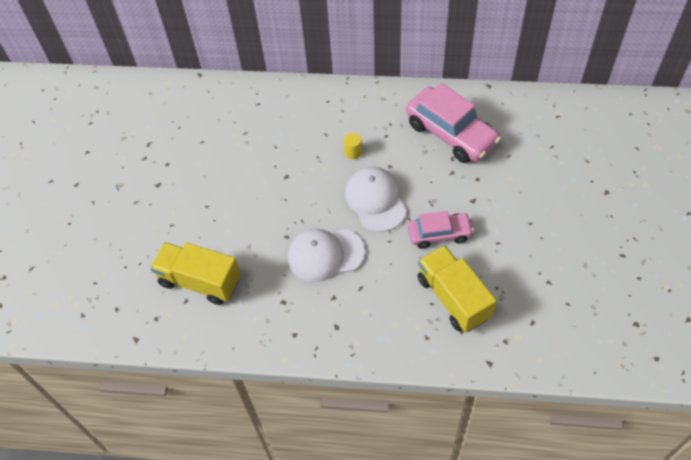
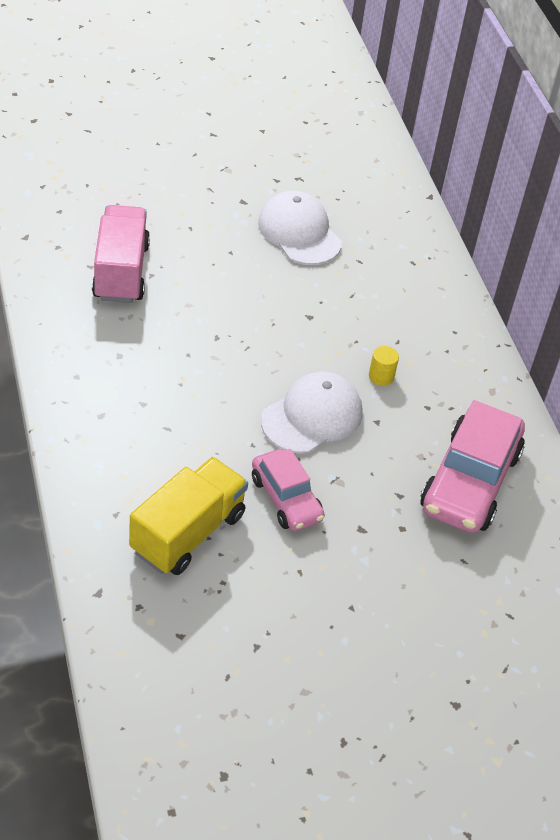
camera: 60 degrees right, 10 degrees down
(200, 281) = (121, 272): yellow truck -> pink truck
(325, 255) = (204, 381): white cap -> white cap (299, 232)

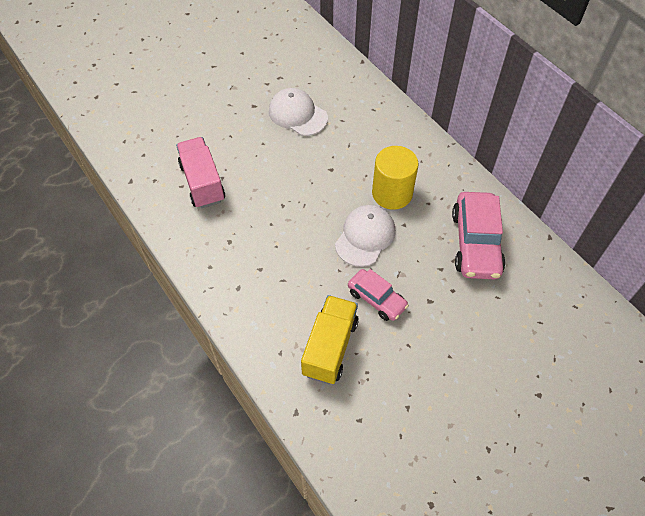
camera: 15 degrees left, 10 degrees up
(381, 376) = (392, 193): yellow cylinder -> yellow cylinder, size x2.44

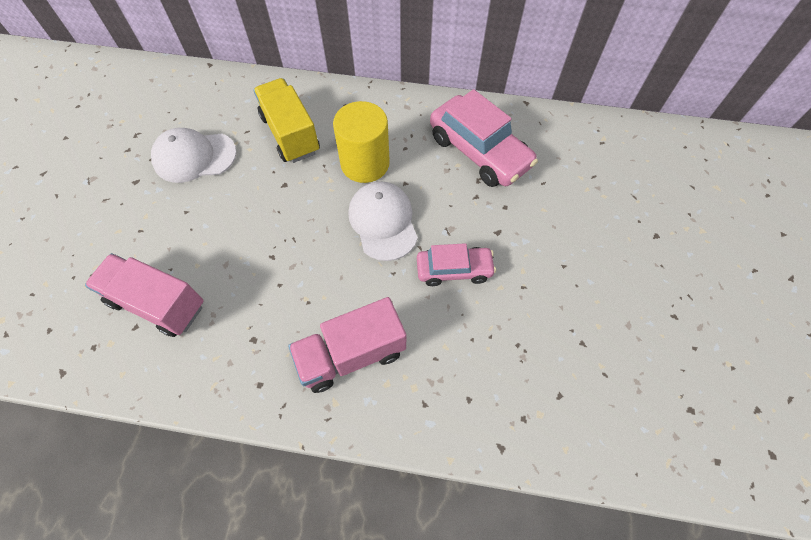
camera: 45 degrees left, 5 degrees up
(270, 293) = (351, 354): none -> pink truck
(330, 347) = (463, 353): yellow truck -> yellow truck (290, 134)

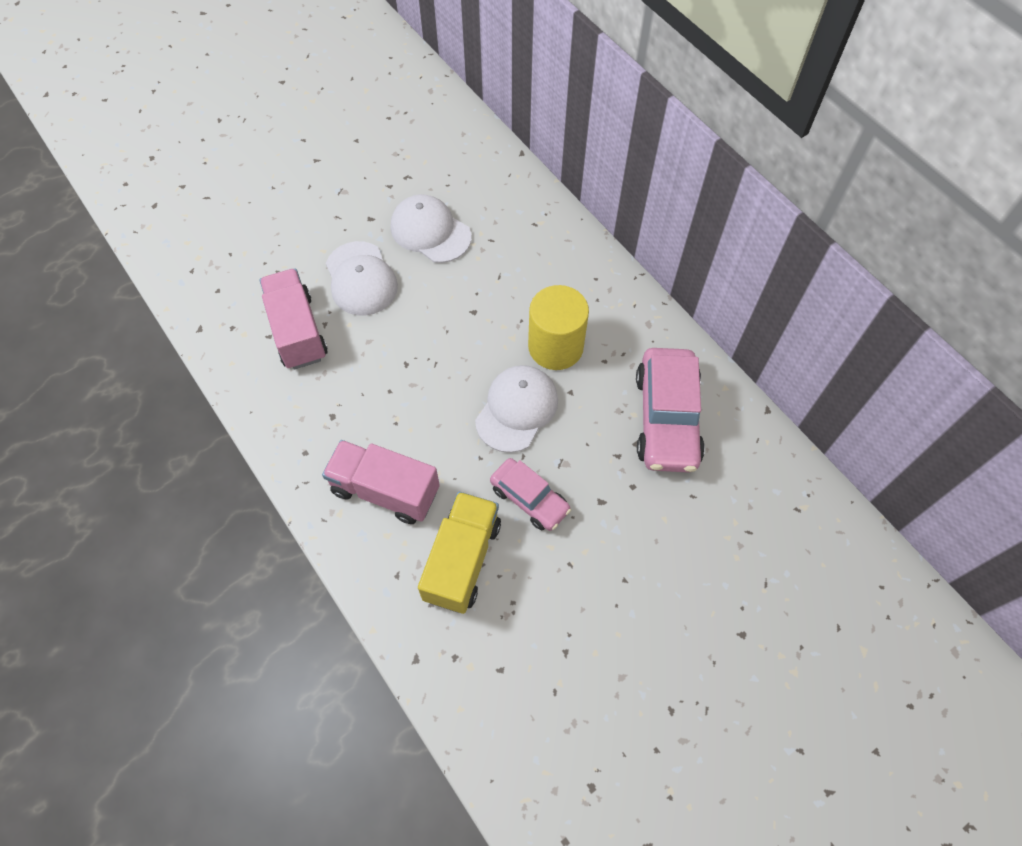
camera: 45 degrees right, 0 degrees up
(172, 227) = (361, 279): none -> white cap
(290, 134) = (522, 270): yellow truck -> yellow truck (462, 560)

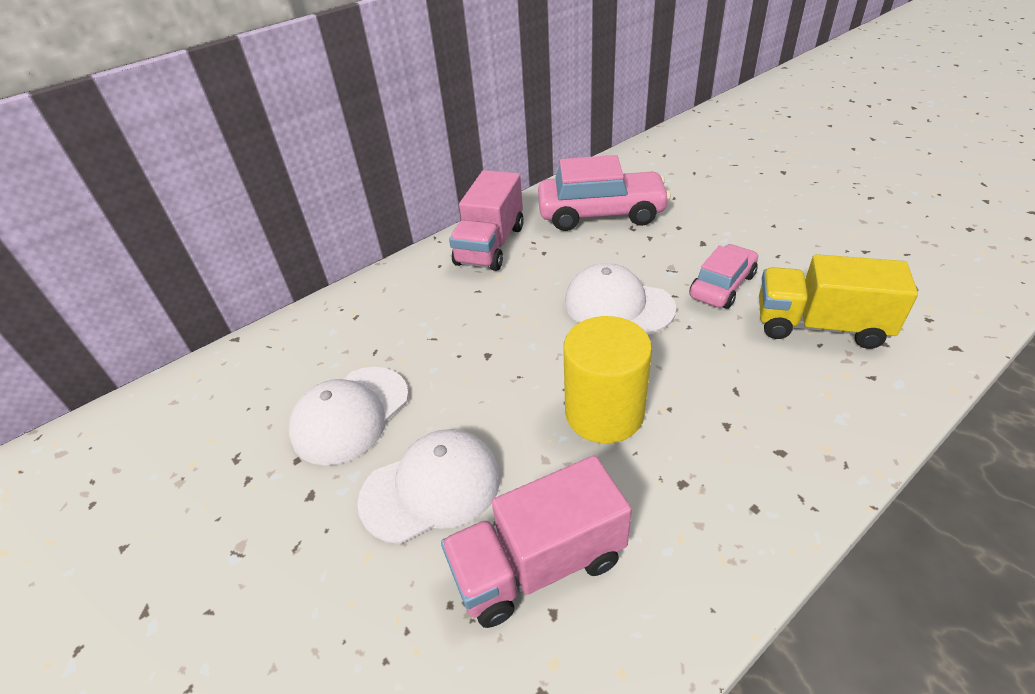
camera: 90 degrees left, 20 degrees down
(385, 490) = (770, 404): pink truck -> pink truck (490, 245)
(555, 347) = (531, 285): yellow cylinder -> yellow cylinder (604, 413)

